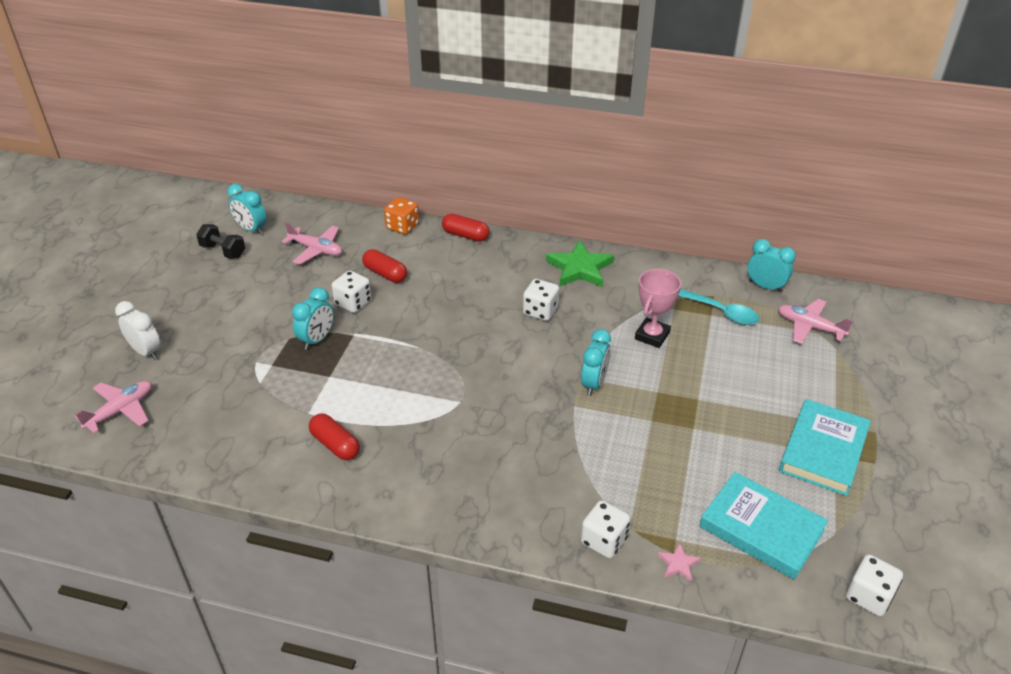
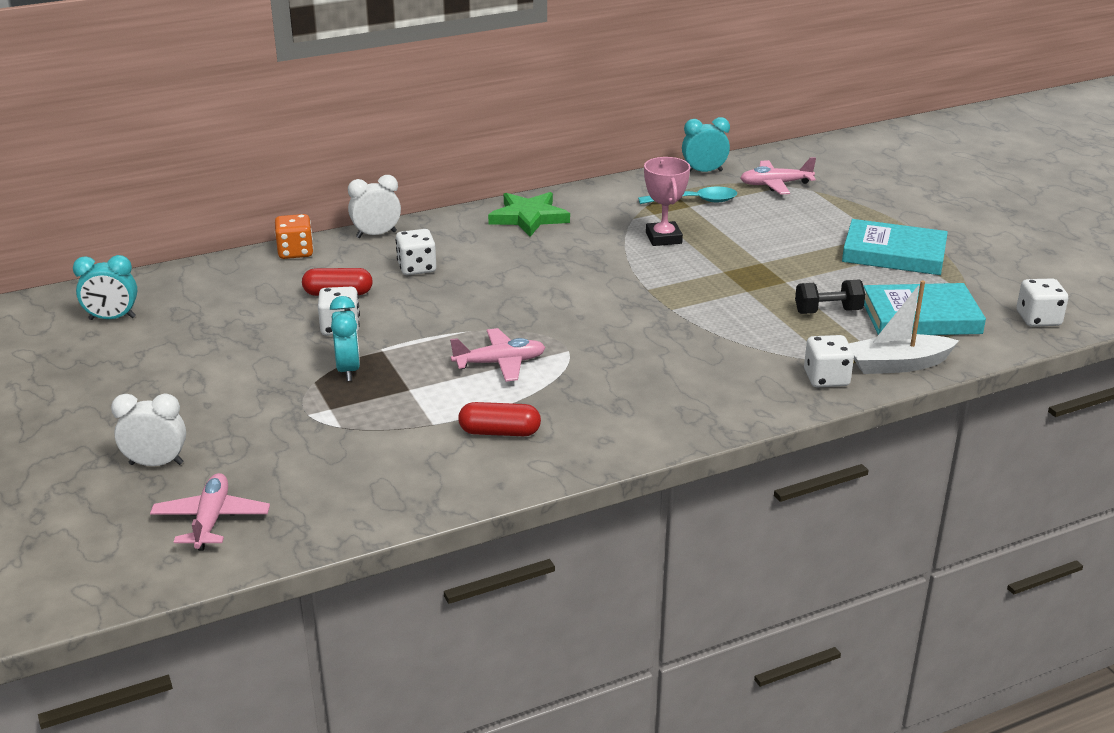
camera: 40 degrees left, 10 degrees down
(223, 251) = (106, 348): black dumbbell -> black dumbbell (828, 311)
(316, 250) = (224, 305): pink plane -> pink plane (500, 363)
(465, 235) = (376, 234): red capsule -> white clock
(540, 311) = (540, 260): white dice -> white dice (417, 268)
(594, 384) = (665, 288): turquoise clock -> none
(678, 564) = (897, 364): pink star -> white boat
(823, 450) = (894, 253): turquoise book -> turquoise book turned 60 degrees counterclockwise

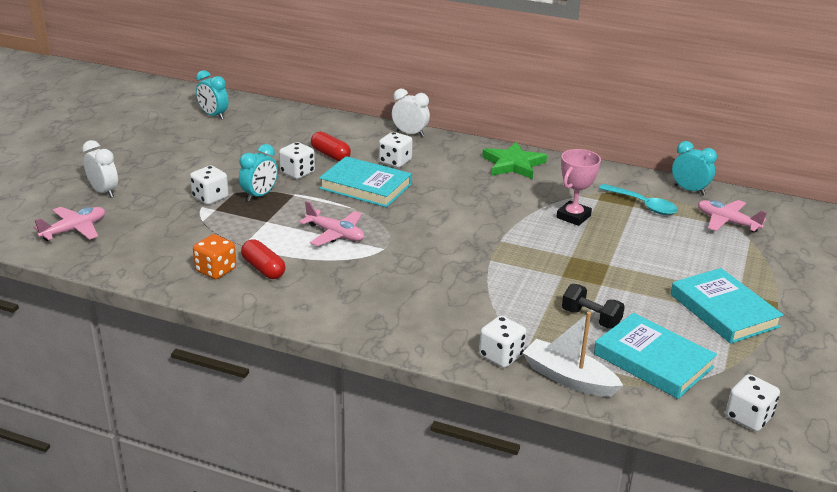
camera: 45 degrees right, 0 degrees up
(295, 252) = (352, 123): orange dice -> orange dice (216, 270)
(299, 400) = (210, 197): none -> white dice
(437, 305) = (365, 186): none -> turquoise book

